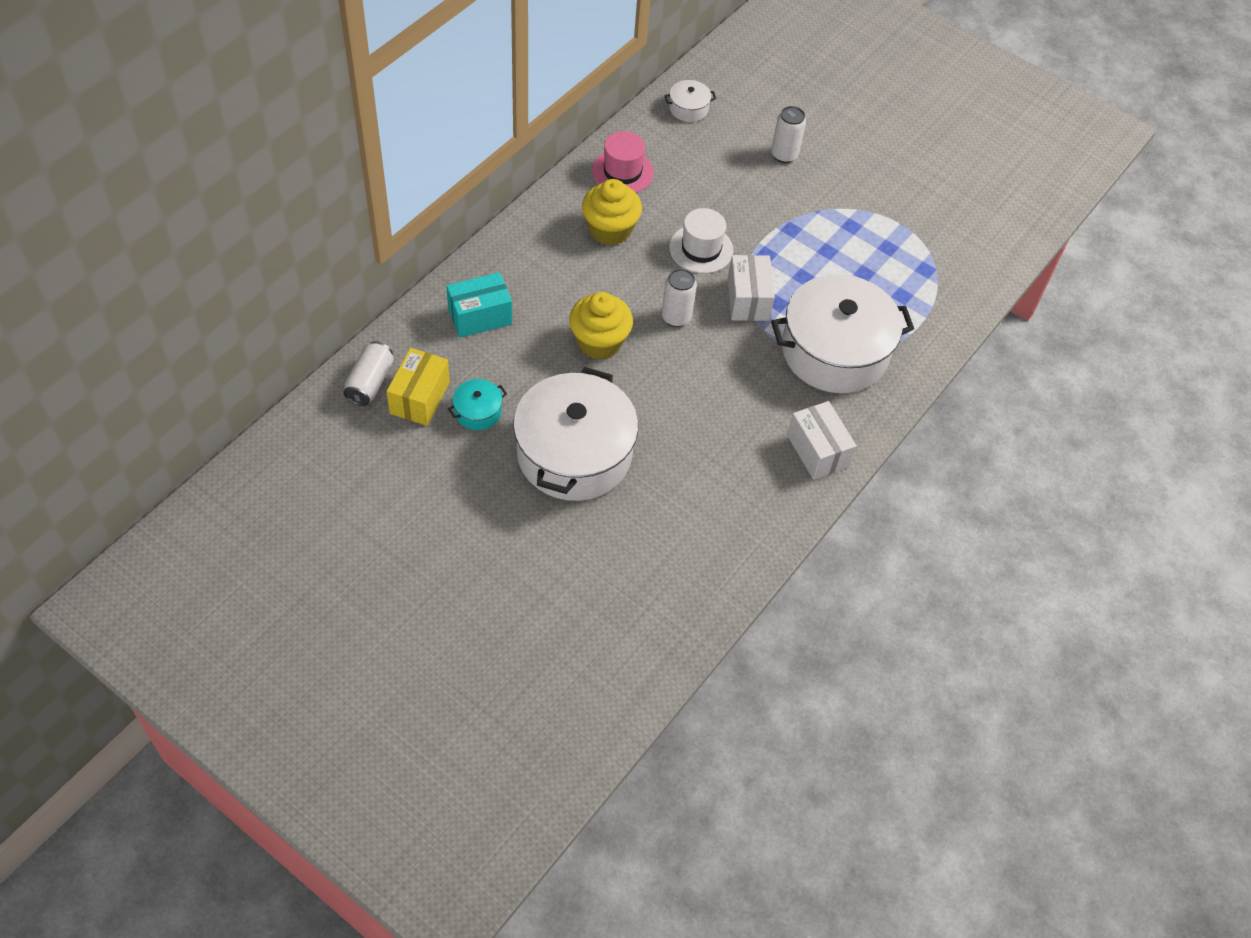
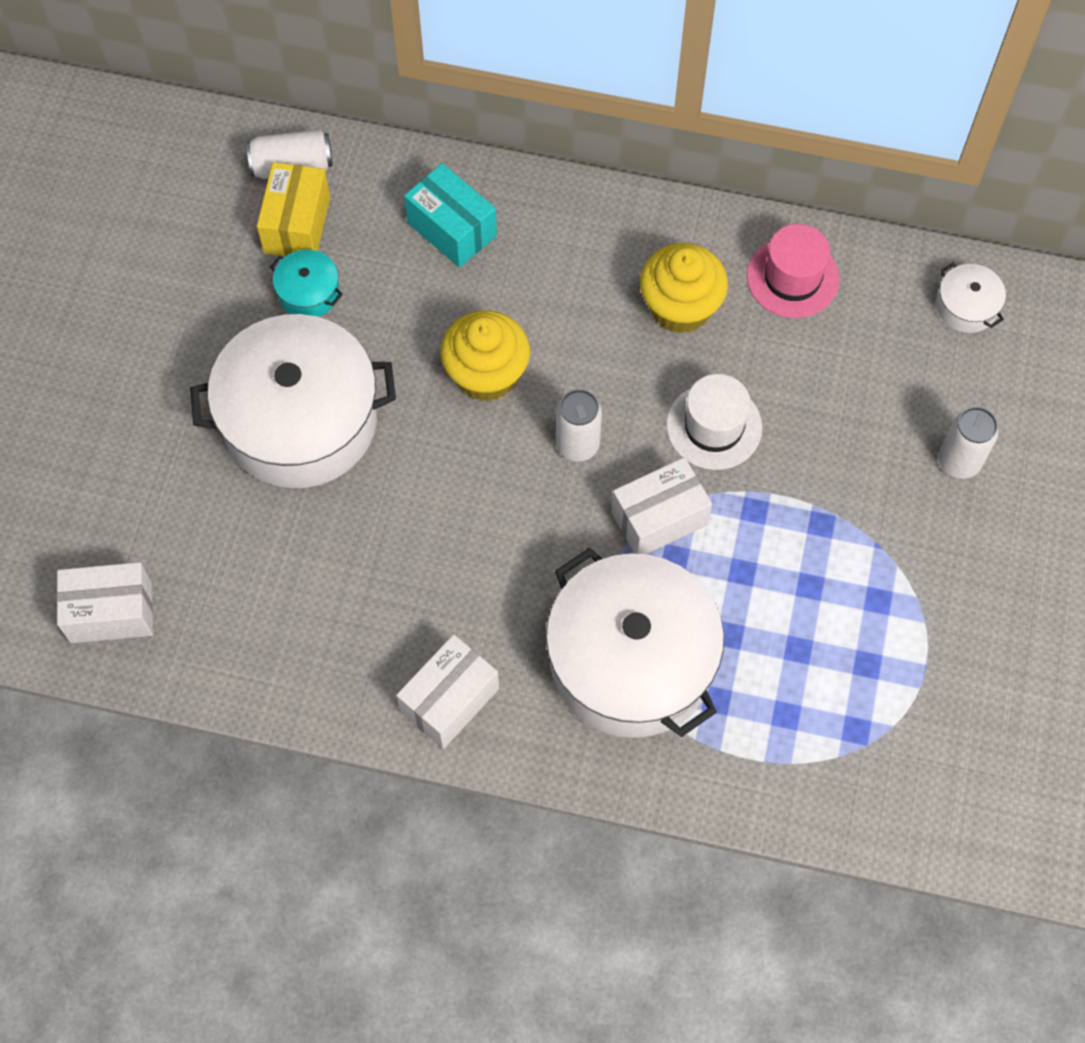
camera: 70 degrees right, 10 degrees up
(419, 398) = (297, 225): yellow box -> yellow box turned 75 degrees counterclockwise
(660, 618) = (111, 612): none -> white box

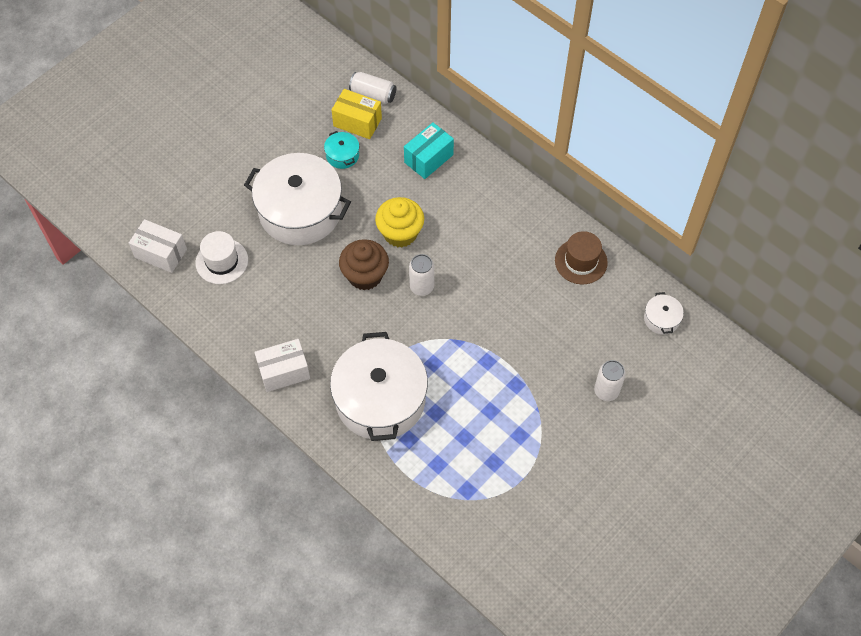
camera: 30 degrees right, 5 degrees down
(297, 225) = (357, 122): yellow box -> yellow box turned 75 degrees clockwise
(452, 229) = (428, 158): turquoise box -> turquoise box turned 60 degrees clockwise
(475, 472) = (365, 275): none -> brown cupcake
(659, 518) = (438, 341): white box -> none
(680, 307) = (515, 248): yellow cupcake -> none
(714, 426) = (493, 312): white hat -> white hat (222, 261)
(792, 277) = (581, 261): pink hat -> brown hat

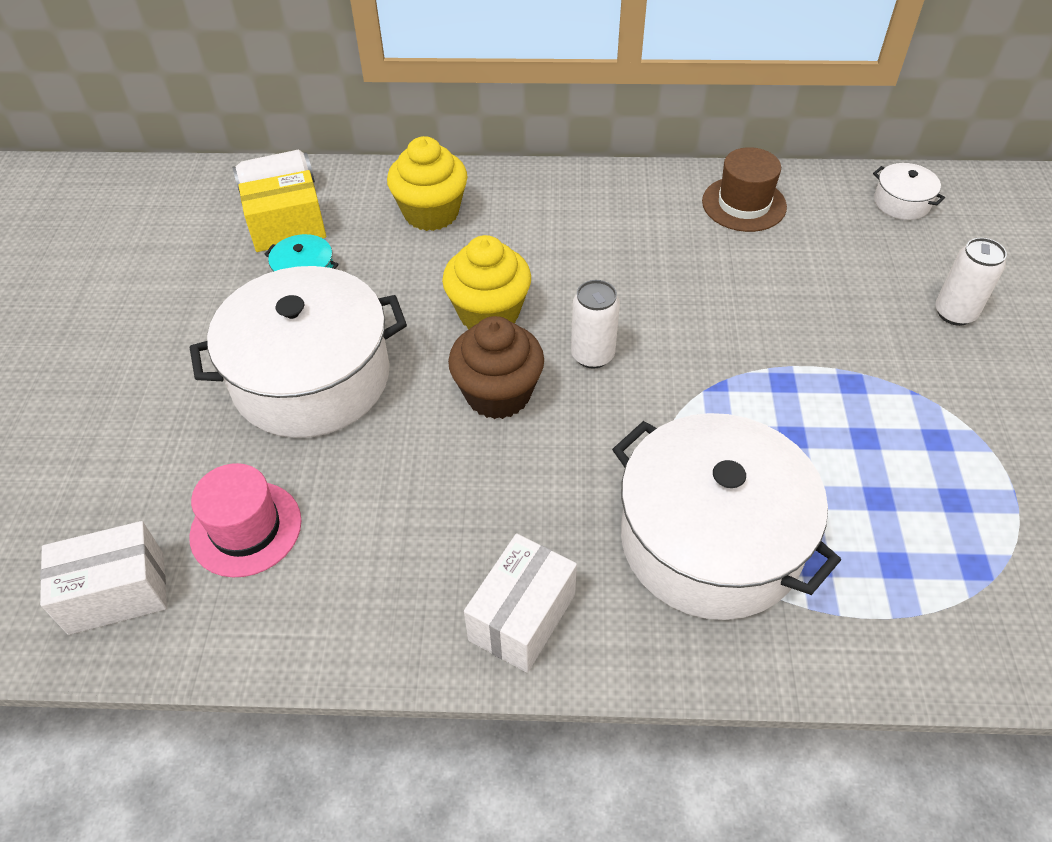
camera: 40 degrees left, 10 degrees down
(222, 261) = (246, 528): white hat -> pink hat
(428, 158) = (431, 213): turquoise box -> yellow cupcake

